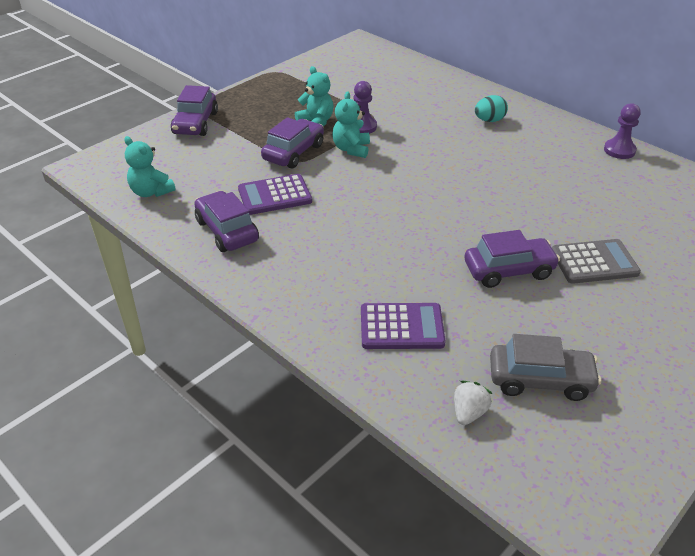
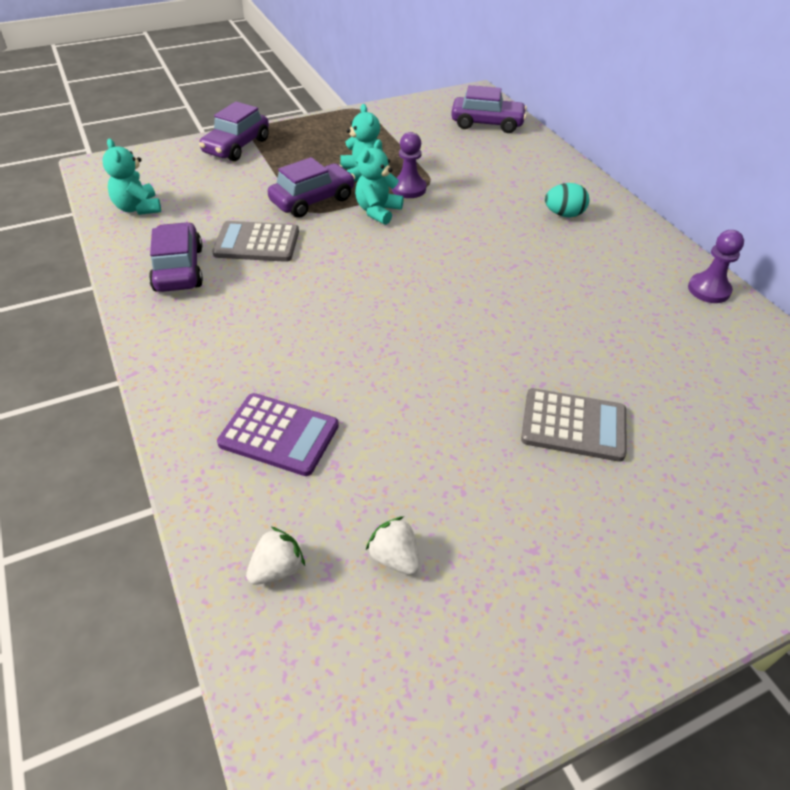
camera: 20 degrees right, 5 degrees up
(274, 195) = (257, 243): purple calculator -> grey calculator
(509, 270) = (456, 404): purple car -> purple car (487, 124)
(540, 380) = (394, 557): grey car -> white strawberry

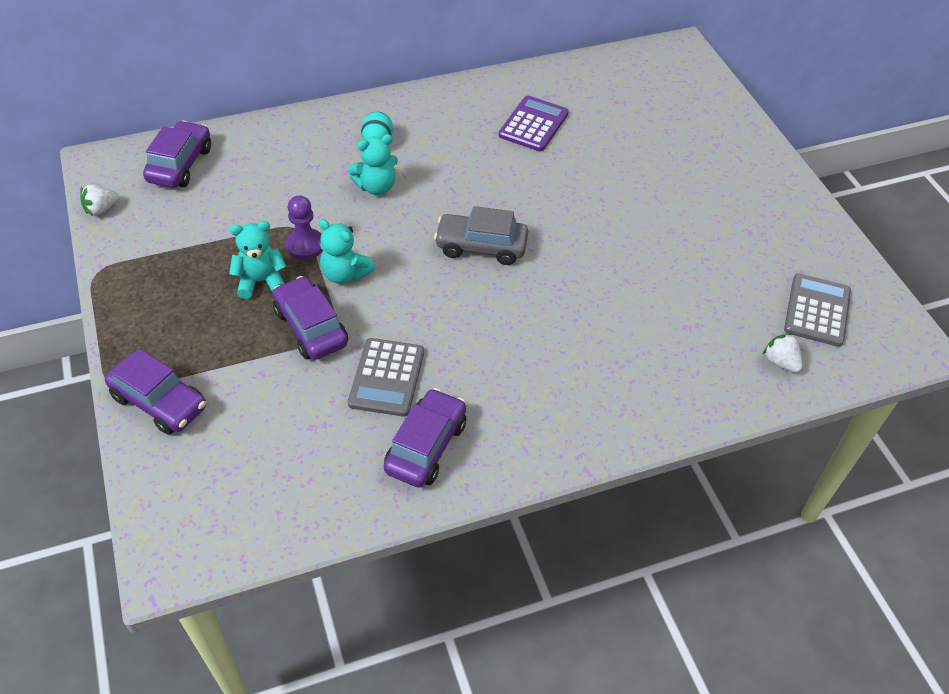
camera: 85 degrees left, 5 degrees up
(138, 208) = (291, 500): turquoise teddy bear -> turquoise teddy bear (376, 187)
(178, 269) = (426, 446): purple car -> purple car turned 120 degrees clockwise
(279, 435) = (659, 360): purple calculator -> purple calculator (533, 124)
(394, 557) = (763, 299): white strawberry -> white strawberry (101, 209)
(433, 289) = (481, 247): none -> grey car
(573, 425) = (644, 192): grey calculator -> grey calculator (817, 310)
(709, 290) = (498, 86): purple pawn -> none

